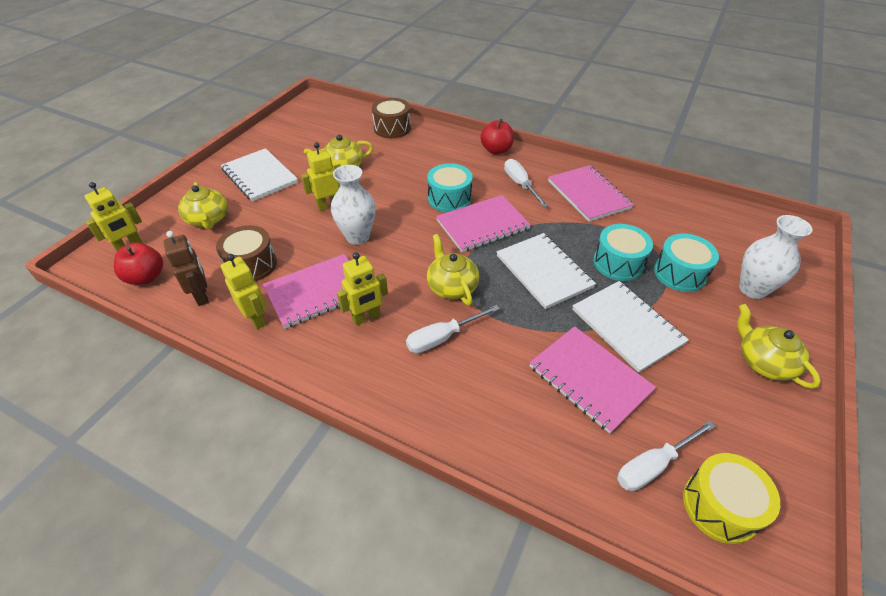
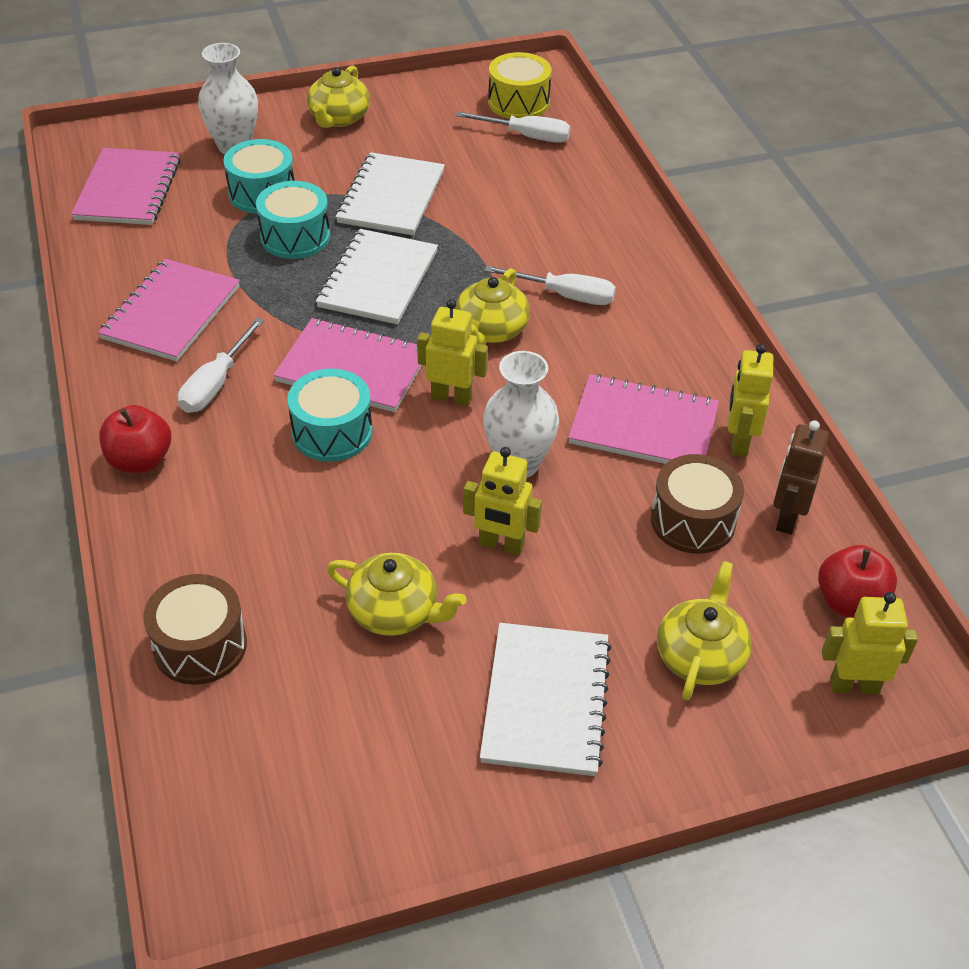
camera: 135 degrees left, 0 degrees up
(366, 317) = (617, 362): yellow robot -> yellow robot (451, 397)
(589, 379) = (487, 193): pink notebook -> pink notebook (128, 189)

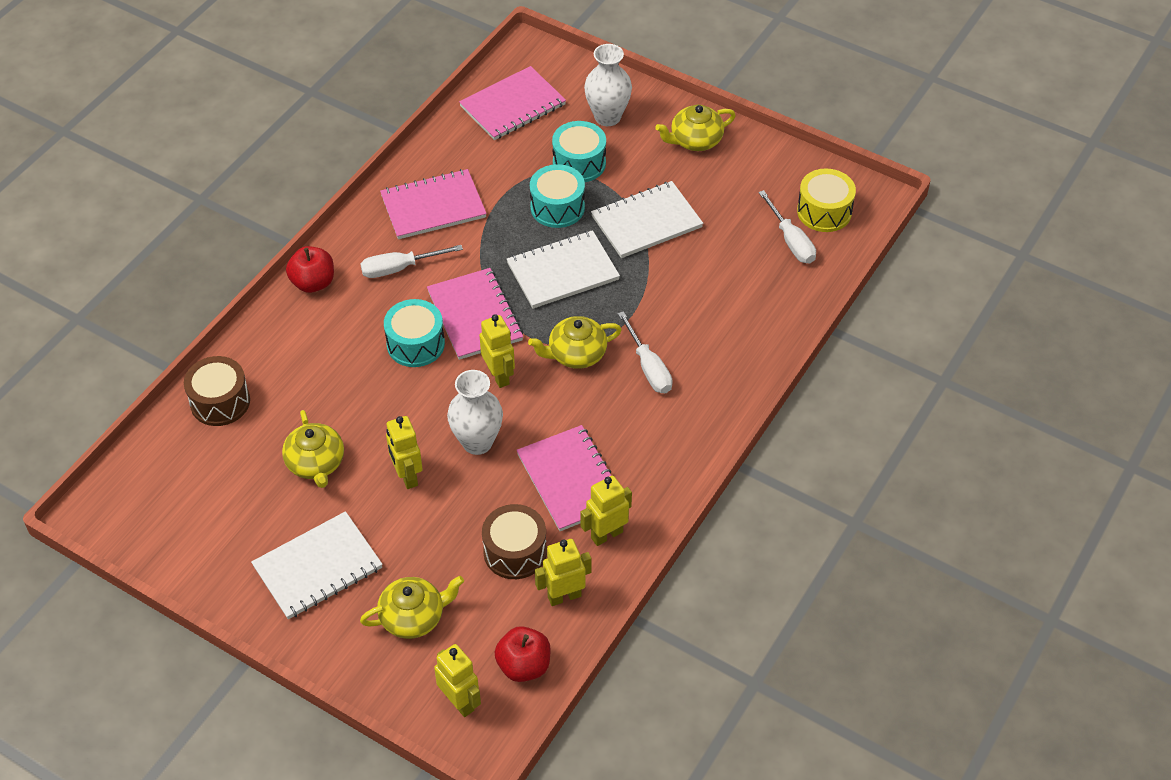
camera: 50 degrees right, 5 degrees up
(786, 517) = (564, 596): brown robot -> yellow robot

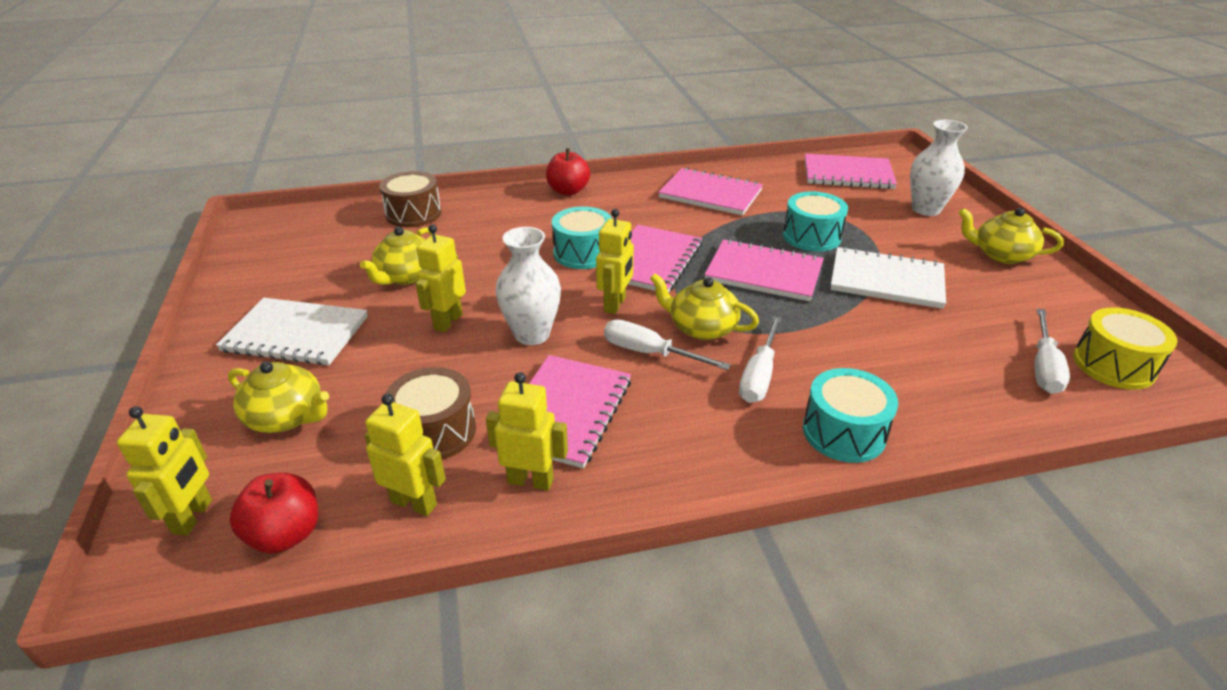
camera: 45 degrees right, 15 degrees down
(400, 268) = (637, 211): white screwdriver -> white screwdriver (650, 353)
(562, 271) = (764, 272): white notebook -> pink notebook
(579, 163) = (865, 222): turquoise drum -> turquoise drum (844, 432)

